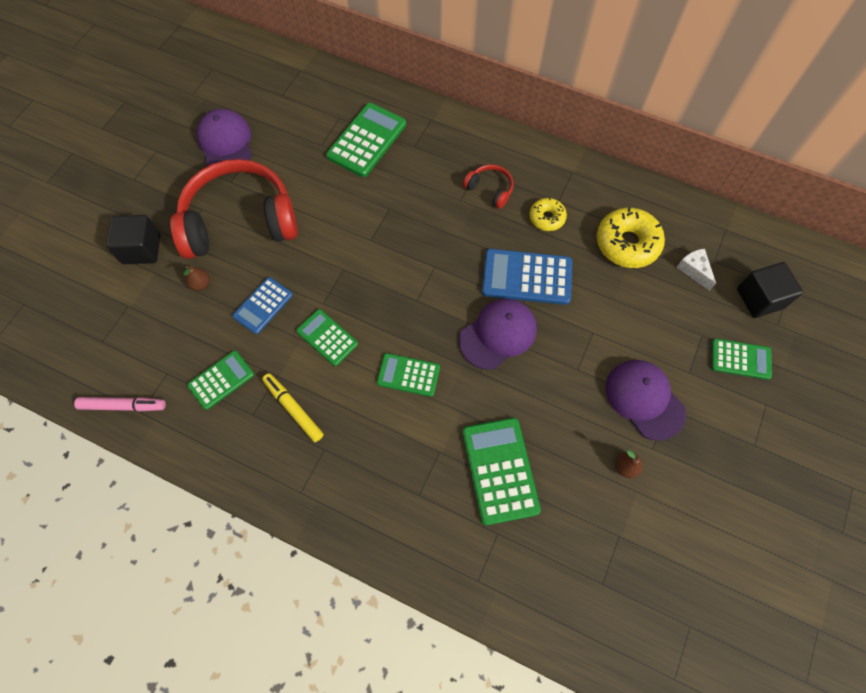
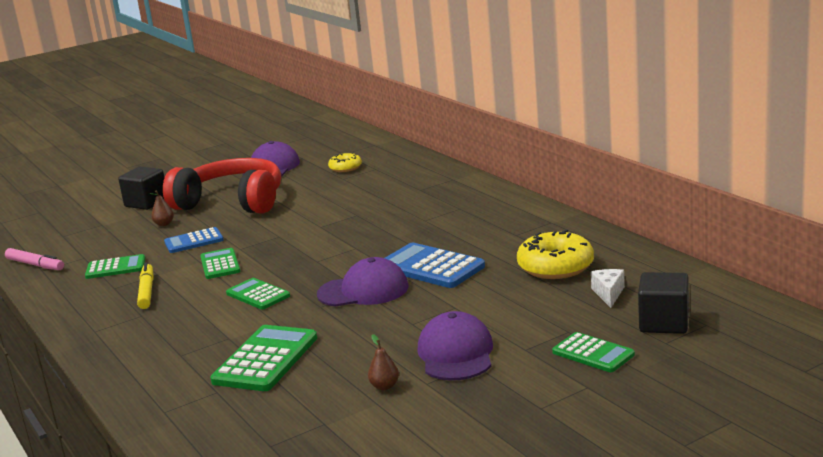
camera: 35 degrees right, 45 degrees down
(366, 140) = (383, 181): green calculator -> none
(490, 189) = (459, 219): red headphones -> none
(546, 218) = (492, 241): yellow donut -> yellow donut (345, 168)

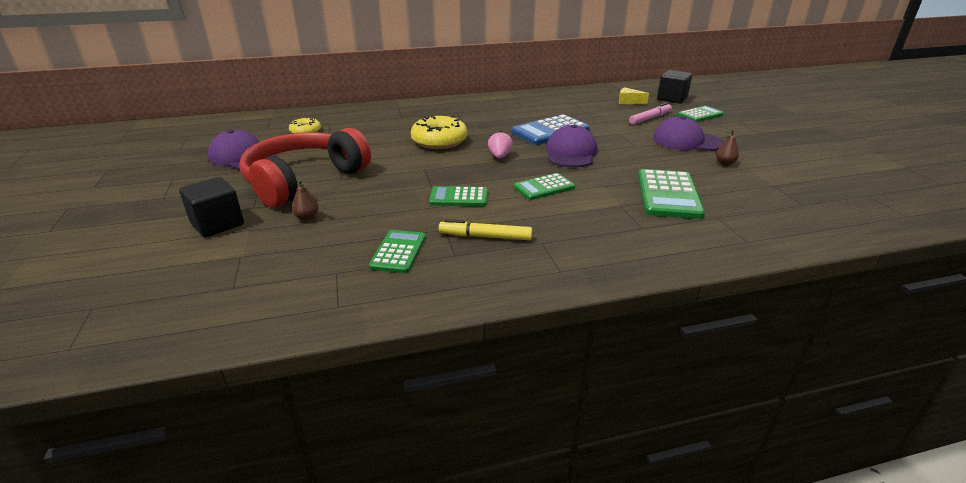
camera: 75 degrees left, 10 degrees up
(35, 265) = (312, 311): pink marker -> pink marker (650, 118)
(194, 241) = (382, 205): blue calculator -> none
(265, 359) = (668, 195): green calculator -> green calculator turned 120 degrees counterclockwise
(330, 259) = (500, 156): none -> pink strawberry
(555, 267) = (582, 105): yellow donut -> yellow donut (439, 141)
(608, 294) = (628, 102): white cheese -> yellow cheese

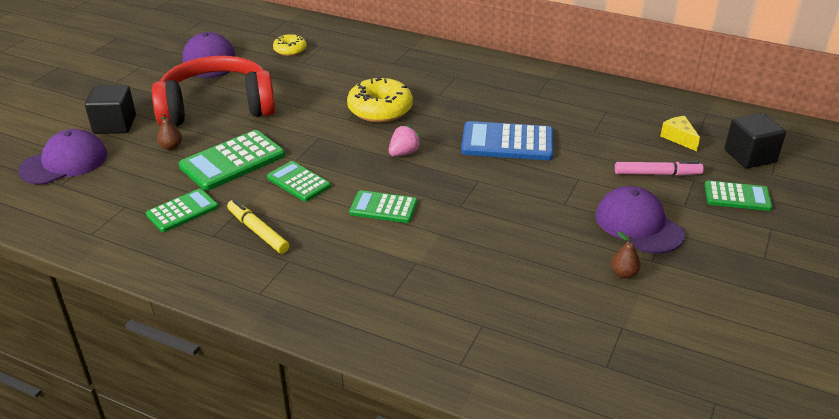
camera: 40 degrees right, 5 degrees up
(571, 153) = (478, 180): purple cap -> purple cap (64, 162)
(668, 195) = (483, 276): green calculator -> green calculator (232, 161)

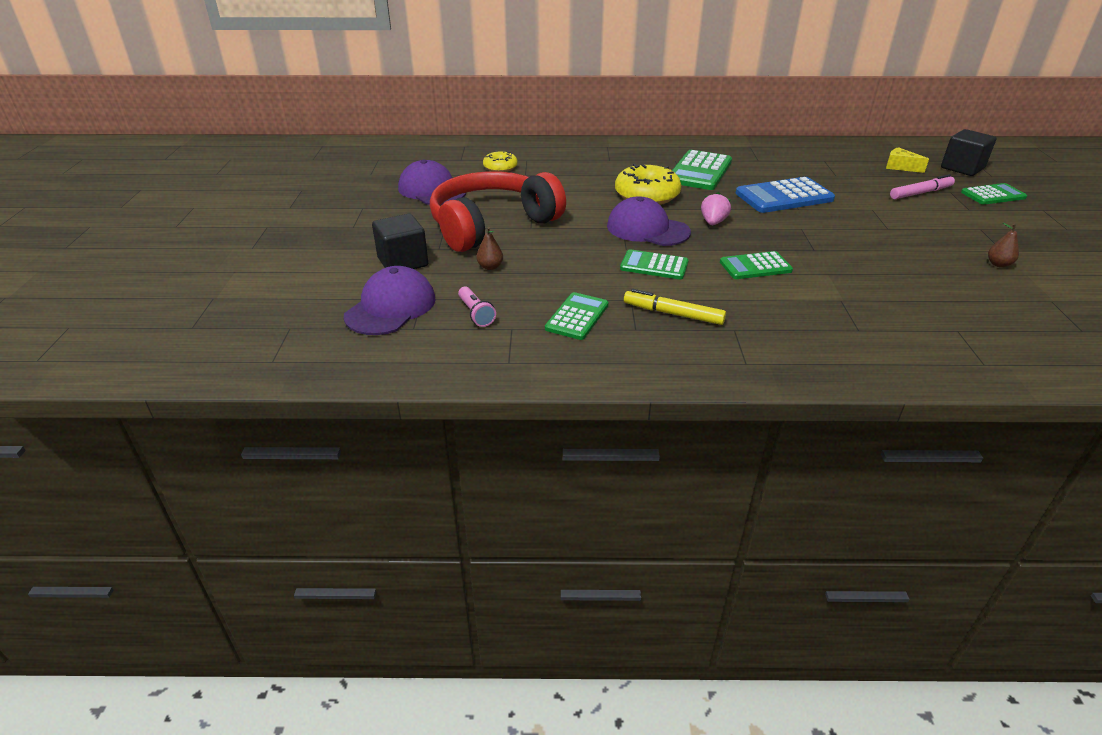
camera: 25 degrees left, 0 degrees up
(114, 186) = (476, 314): none -> pink flashlight
(232, 161) = (569, 264): green calculator -> green calculator (700, 171)
(638, 225) = (958, 229): purple cap -> purple cap (647, 229)

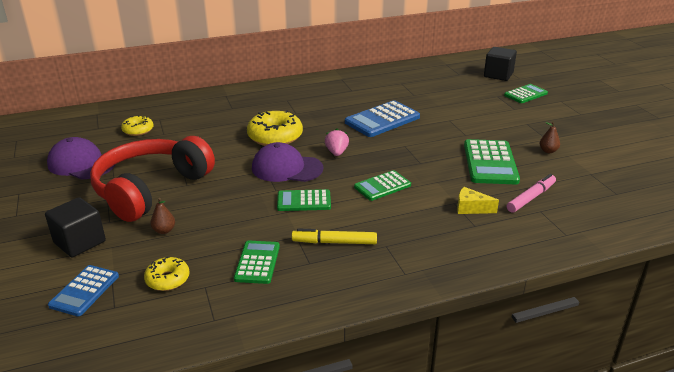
camera: 20 degrees left, 5 degrees down
(391, 307) = (85, 291): purple cap -> blue calculator
(476, 314) = (167, 279): pink flashlight -> yellow donut
(700, 171) = (310, 107): green calculator -> green calculator (490, 163)
(900, 167) = (456, 80): yellow cheese -> yellow cheese (471, 208)
(920, 193) = (477, 100): pink marker -> pink marker (531, 198)

